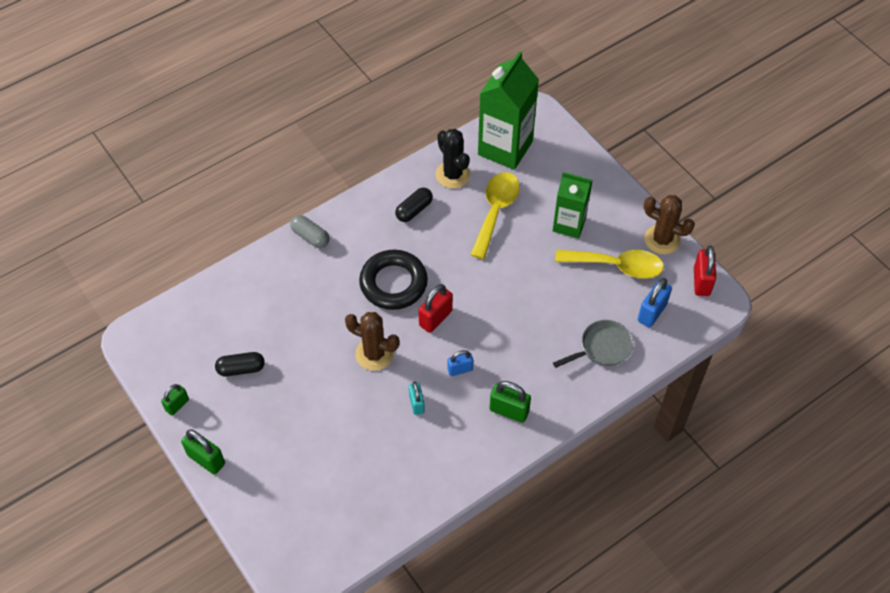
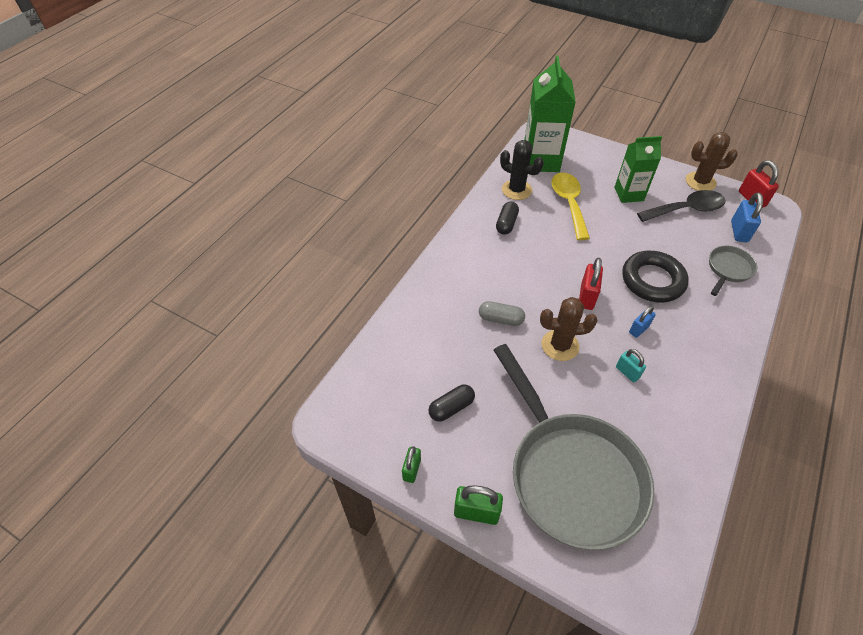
camera: 25 degrees left, 5 degrees down
(301, 465) = (571, 474): none -> grey pan
(310, 237) = (436, 273): grey capsule -> grey capsule (500, 319)
(393, 283) = (532, 283): black ring -> black ring (652, 280)
(509, 411) = (704, 346): green padlock -> none
(617, 266) = (686, 209): yellow spoon -> black spoon

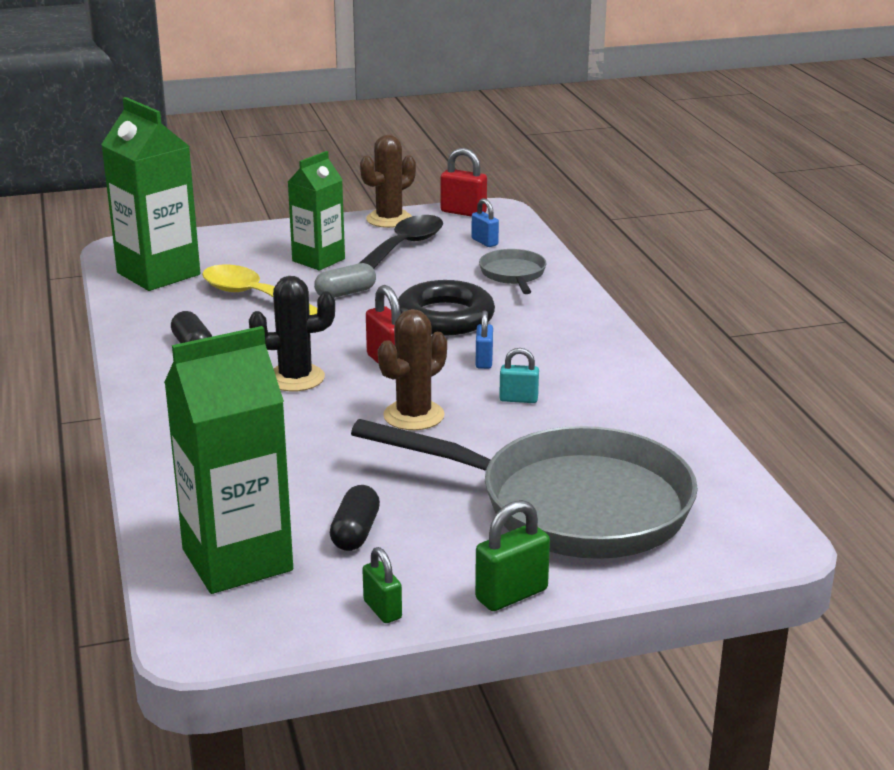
camera: 45 degrees left, 25 degrees down
(387, 384) = (237, 560): none -> green carton
(500, 319) = (308, 429): grey capsule -> grey capsule (345, 293)
(516, 190) = (162, 312): black cactus -> black cactus (295, 378)
(739, 231) = (484, 242): blue padlock -> blue padlock, size x0.65

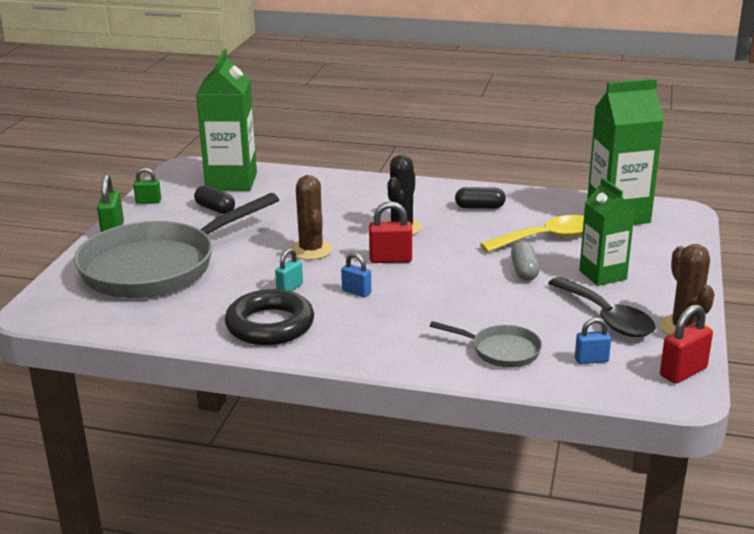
camera: 120 degrees right, 0 degrees up
(445, 317) = (443, 297): black ring -> black ring (270, 325)

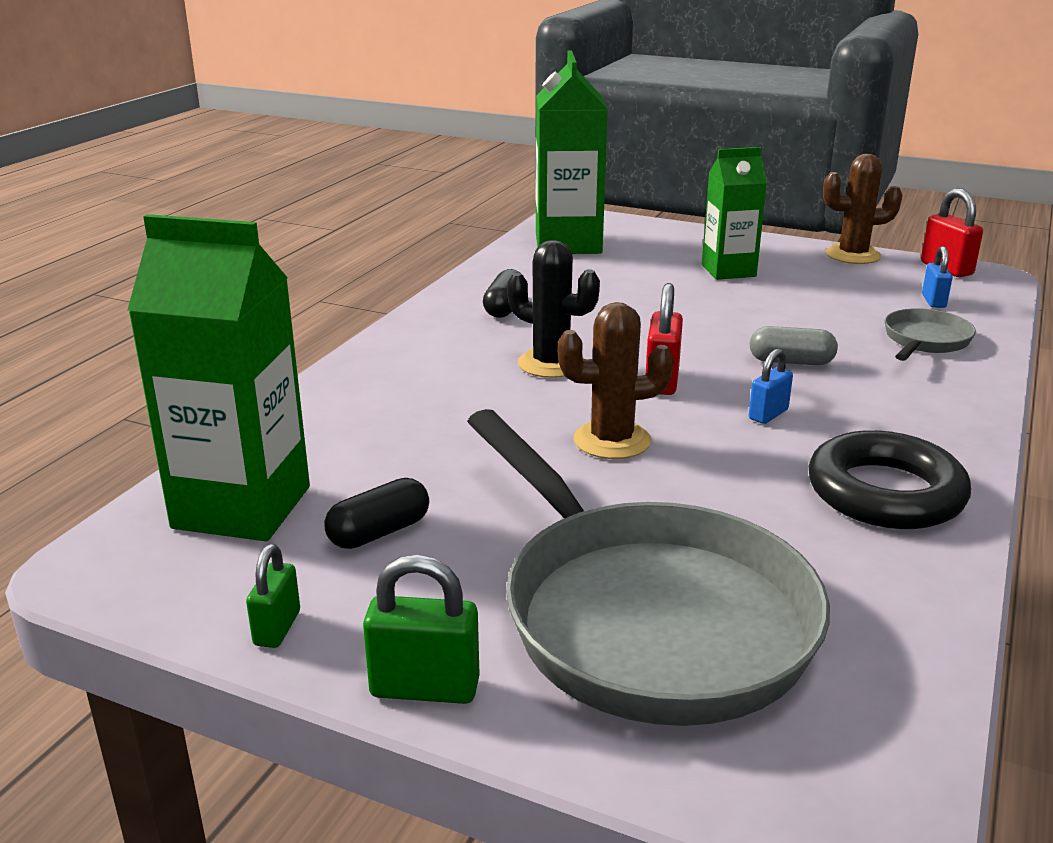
camera: 80 degrees left, 0 degrees up
(289, 288) = (753, 468): turquoise padlock -> none
(524, 271) = (712, 306): grey capsule -> grey capsule (791, 362)
(547, 238) = (620, 283): yellow spoon -> none
(606, 317) = (834, 282): black spoon -> none

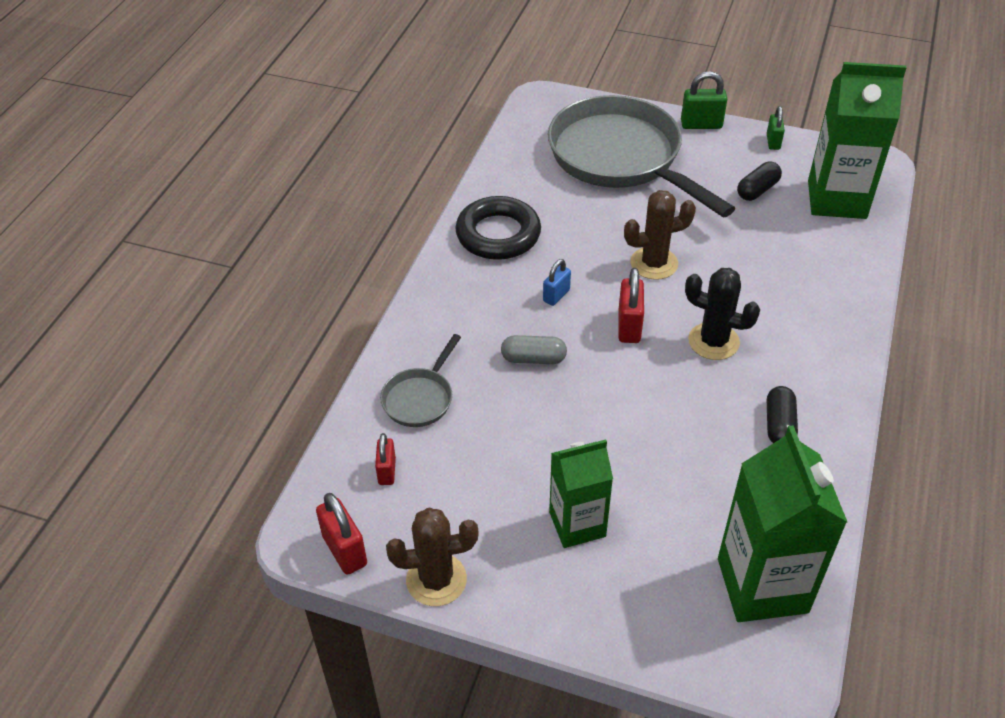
camera: 175 degrees right, 20 degrees up
(933, 301) = (387, 471): blue padlock -> red padlock

